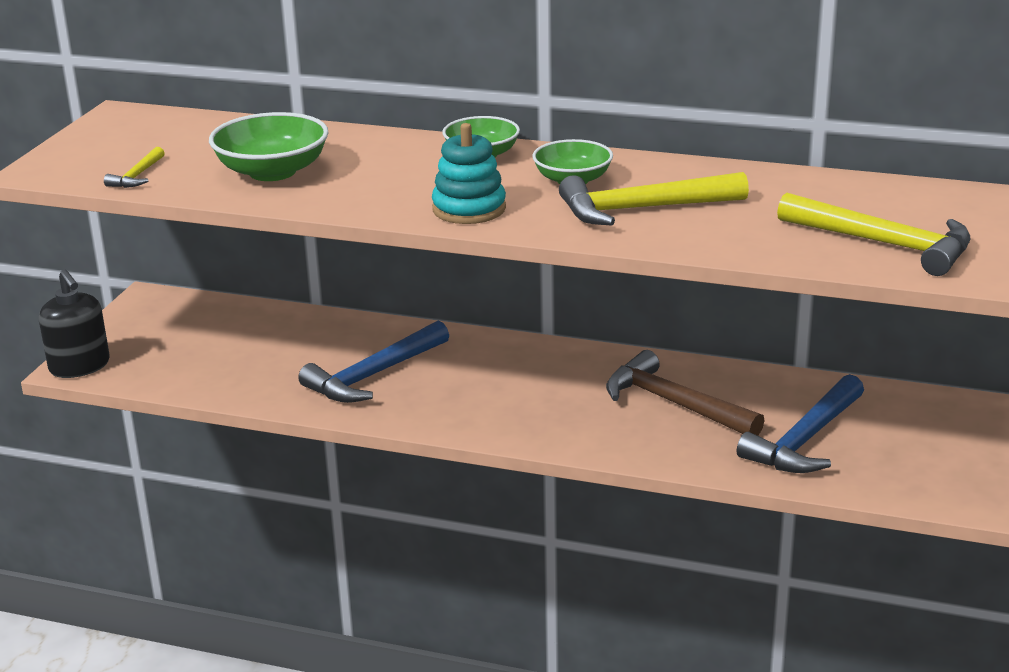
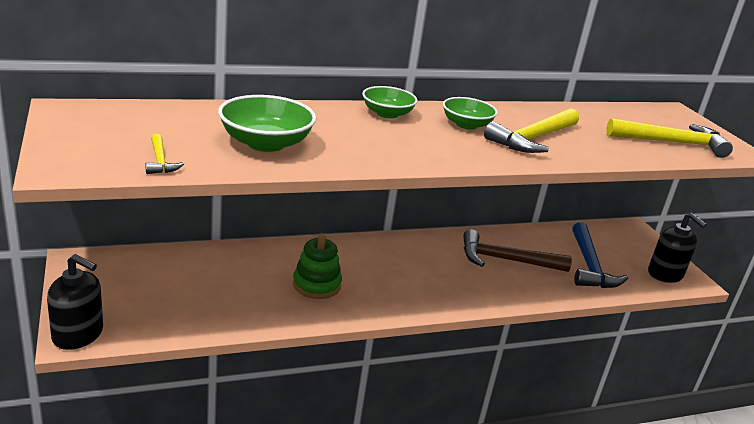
camera: 40 degrees left, 0 degrees up
(373, 375) = (316, 285): blue hammer -> green stacking toy
(469, 209) = (440, 153): turquoise stacking toy -> none
(929, 480) = (665, 274): none -> black soap dispenser

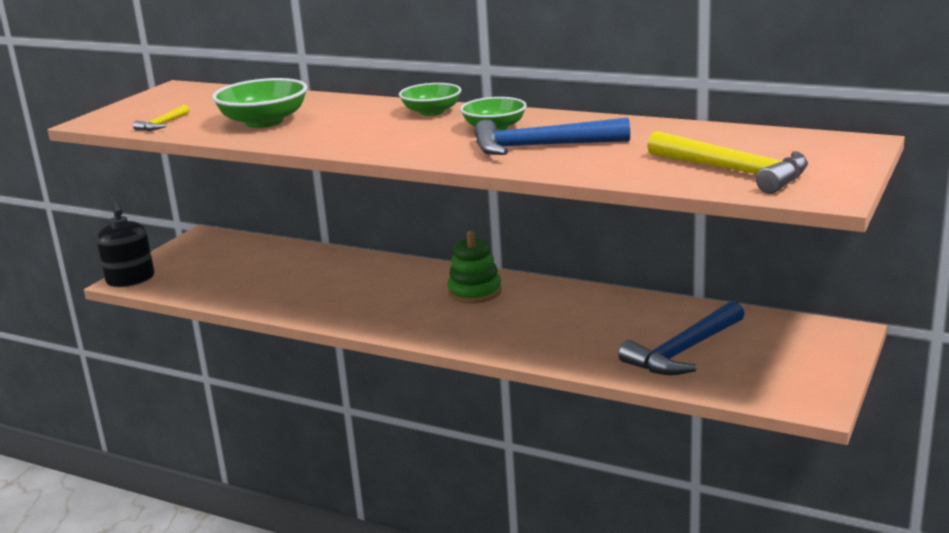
camera: 50 degrees right, 5 degrees down
(316, 285) = (347, 293): green stacking toy -> green stacking toy (474, 292)
(505, 260) = (581, 320): brown hammer -> none
(533, 139) = (540, 147): yellow hammer -> blue hammer
(665, 274) = (783, 386): black soap dispenser -> none

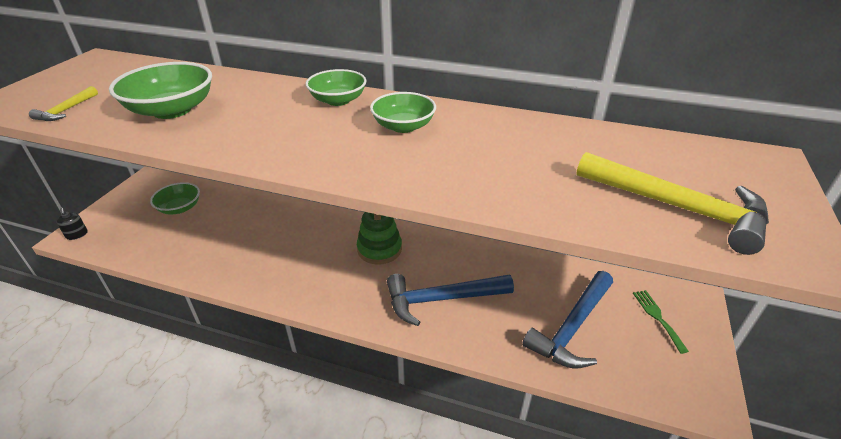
camera: 10 degrees left, 15 degrees up
(130, 280) = (77, 235): black soap dispenser -> black soap dispenser, size x0.48
(242, 259) = (180, 208): none -> green bowl
(540, 147) = (457, 158): blue hammer -> blue hammer (441, 299)
(790, 345) = (657, 317): none -> green fork

